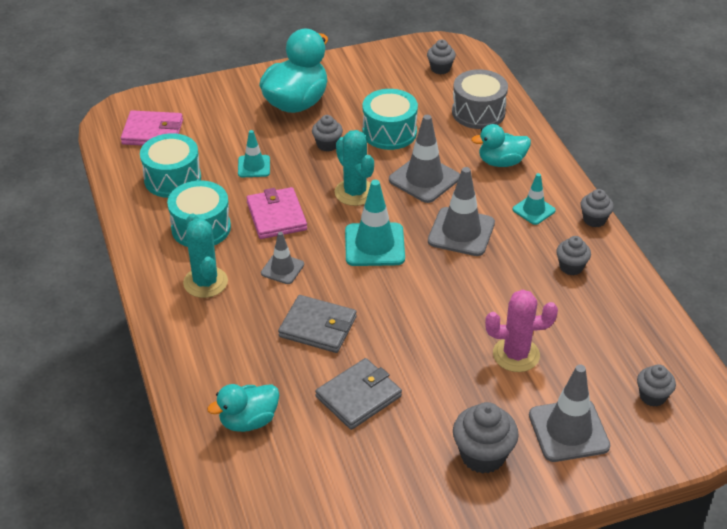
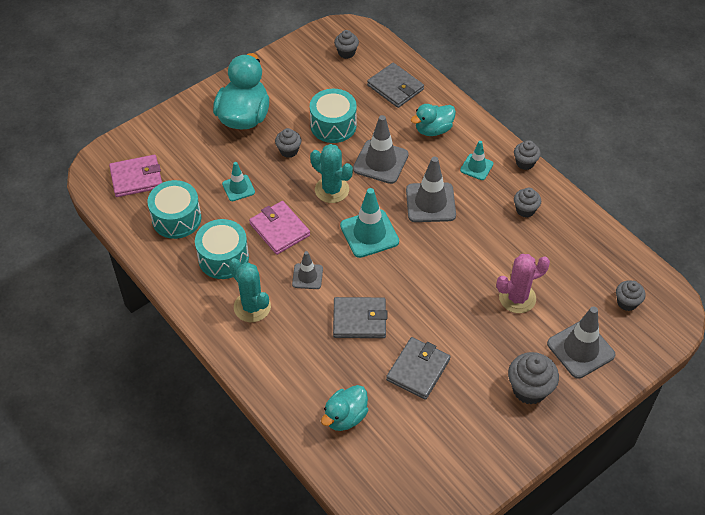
camera: 20 degrees left, 10 degrees up
(478, 112) = (395, 87): grey drum -> grey wallet

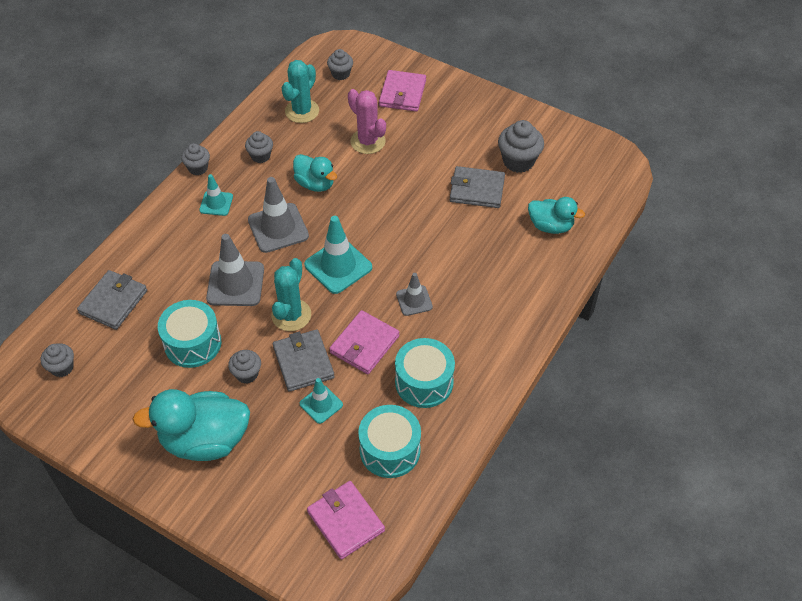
camera: 110 degrees left, 0 degrees up
(252, 307) = (472, 334): turquoise cactus -> turquoise cactus (302, 111)
(359, 320) = (445, 245): grey wallet -> grey wallet (303, 362)
(433, 130) = (172, 251): turquoise duck -> turquoise duck (315, 184)
(529, 389) = (458, 116): grey cupcake -> grey cupcake (518, 161)
(580, 349) = (402, 93): grey traffic cone -> pink wallet

